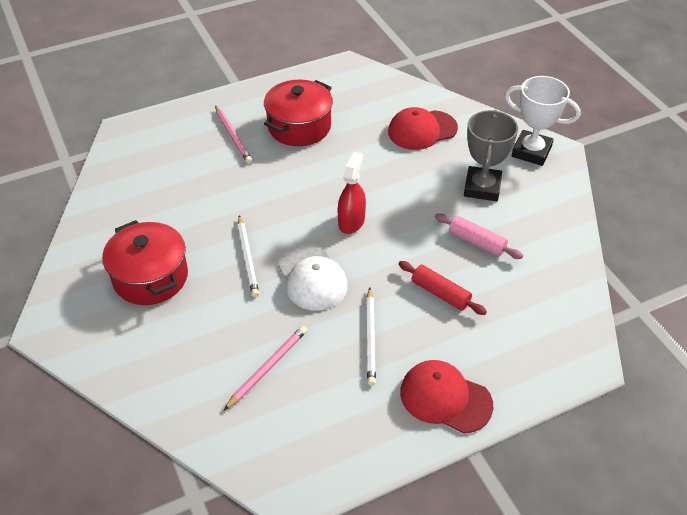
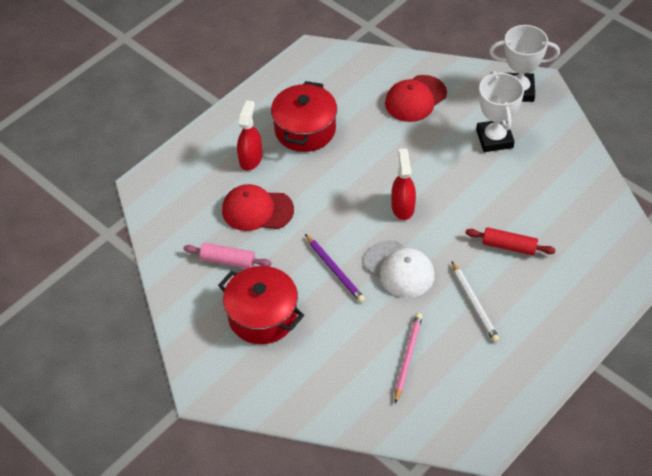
camera: 20 degrees left, 5 degrees up
(233, 136) = (250, 158): pink pencil -> red spray bottle
(248, 258) = (335, 270): white pencil -> purple pencil
(445, 398) = (556, 331): red cap -> red cap (257, 210)
(476, 242) = (515, 191): pink rolling pin -> pink rolling pin (228, 260)
(482, 187) = (494, 139): grey trophy -> white trophy

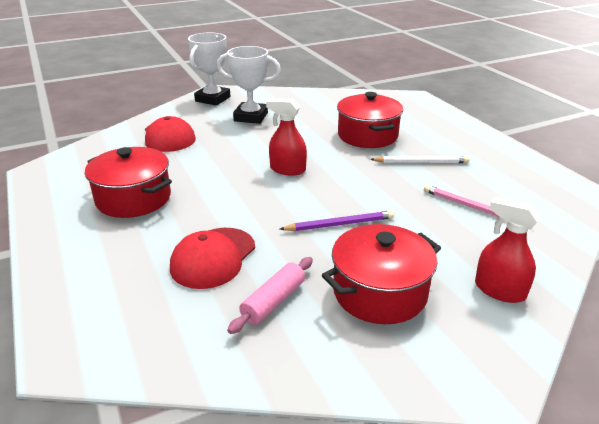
camera: 70 degrees left, 20 degrees down
(250, 158) = (131, 244): red spray bottle -> red spray bottle (499, 290)
(399, 269) = (362, 188): white cap -> none
(509, 246) = (367, 135): red rolling pin -> red pot

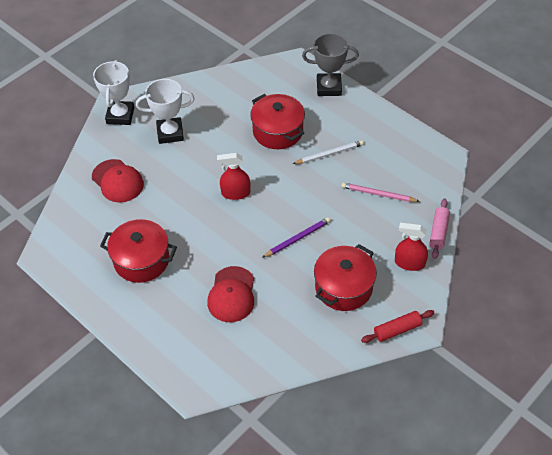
camera: 20 degrees left, 20 degrees up
(273, 301) = (286, 315): pink rolling pin -> pink rolling pin (438, 232)
(443, 117) = (329, 87): none -> grey trophy
(450, 376) = (397, 330): none -> red rolling pin

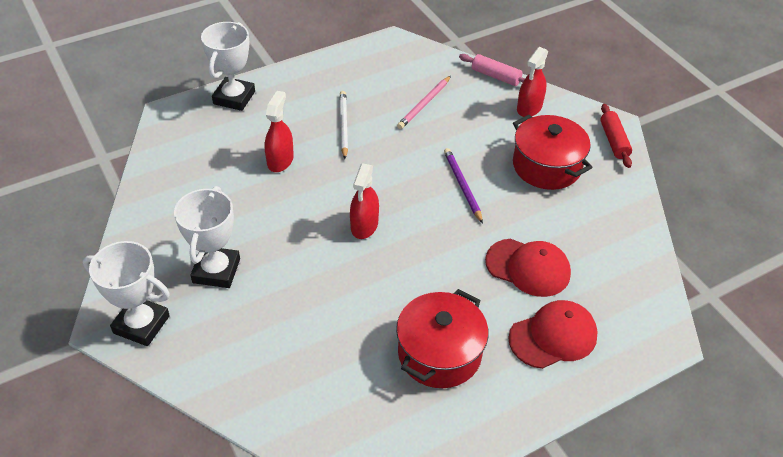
camera: 75 degrees left, 5 degrees down
(117, 181) = (276, 354): red cap -> red cap (553, 336)
(278, 131) = (280, 160): red pot -> red spray bottle
(329, 87) = (234, 98): grey trophy -> white trophy

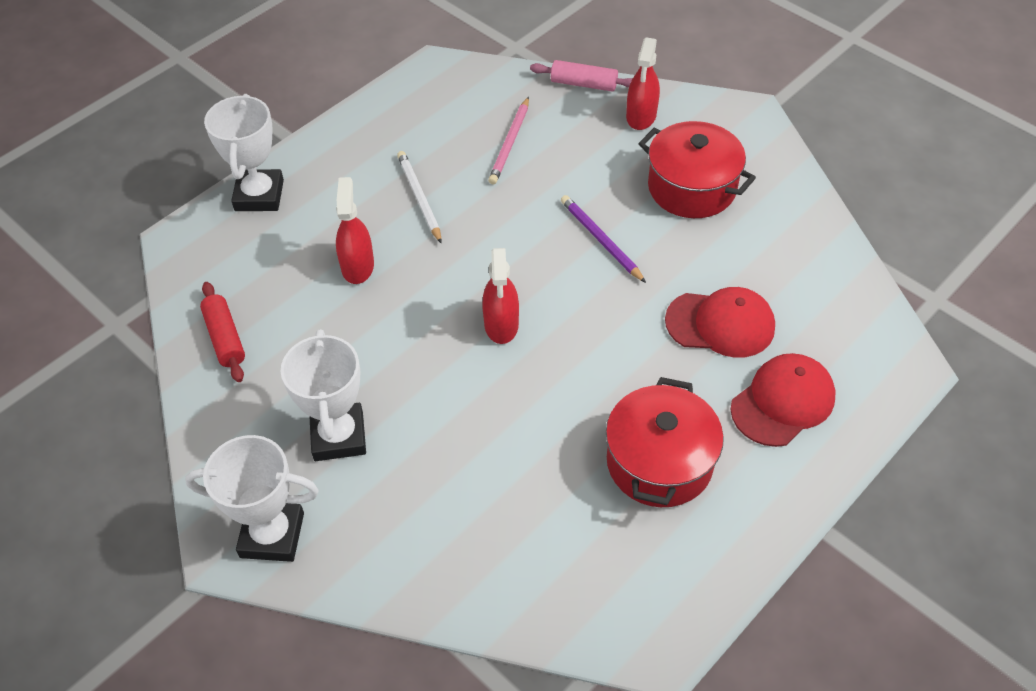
camera: 15 degrees left, 5 degrees up
(613, 141) = (758, 134): red rolling pin -> red rolling pin (225, 338)

